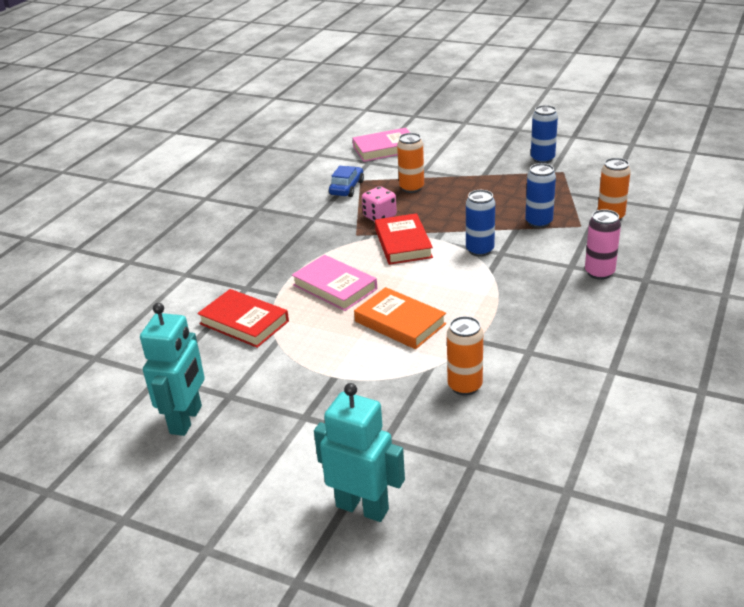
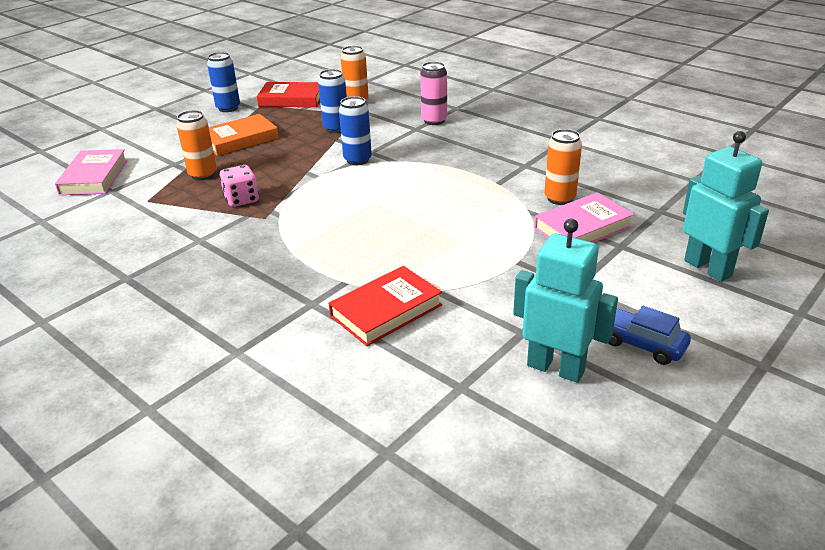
camera: 75 degrees left, 0 degrees up
(335, 287) = (359, 243): pink book -> pink book (583, 227)
(347, 188) = (154, 211): blue car -> blue car (642, 344)
(362, 507) = (708, 268): turquoise robot -> turquoise robot turned 105 degrees clockwise
(400, 323) = (448, 215): orange book -> orange book (240, 139)
(403, 243) = (309, 194): red book -> red book (291, 99)

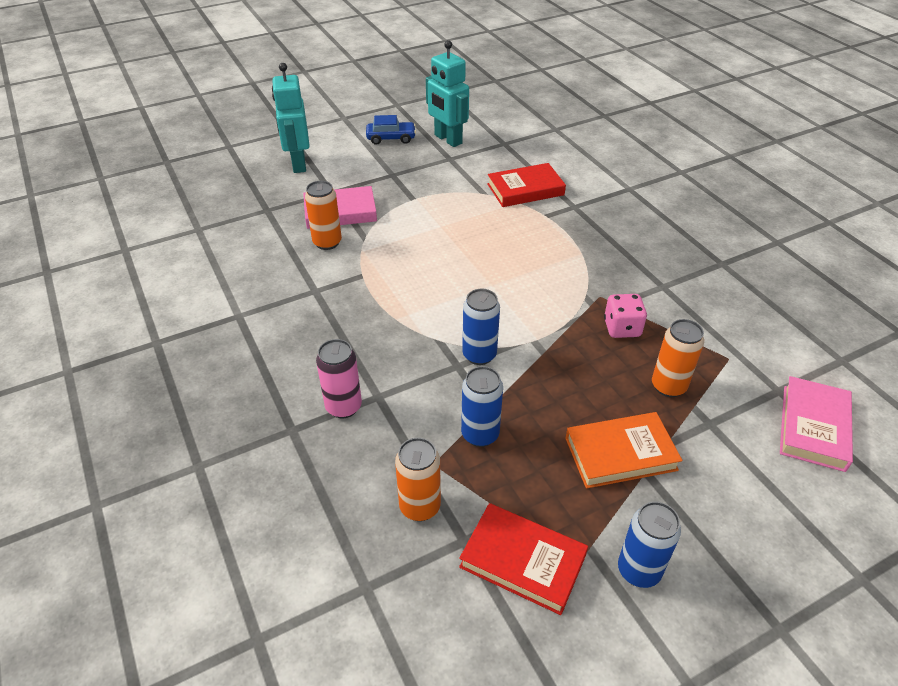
camera: 160 degrees left, 10 degrees up
(642, 344) = (391, 138): blue car -> blue car turned 60 degrees counterclockwise

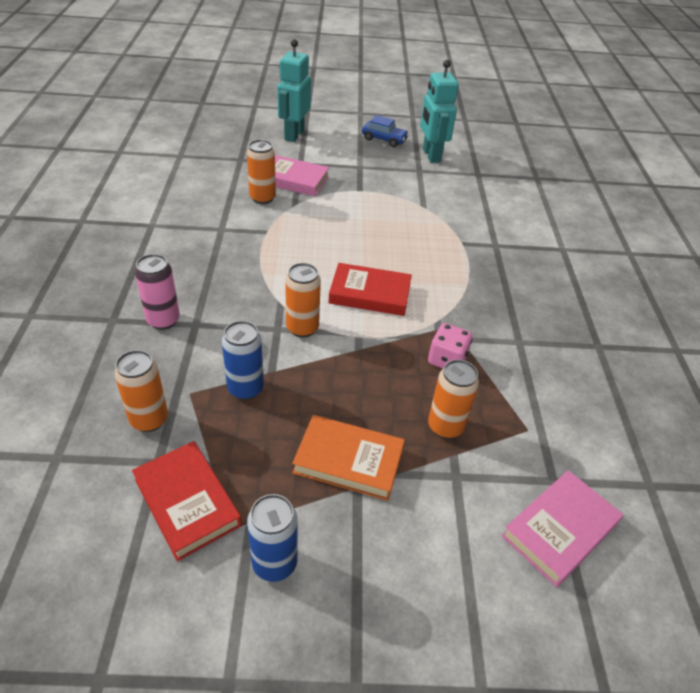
camera: 25 degrees right, 0 degrees up
(479, 355) = (302, 328): blue can -> orange can
(525, 189) = (463, 216): red book -> red book (370, 294)

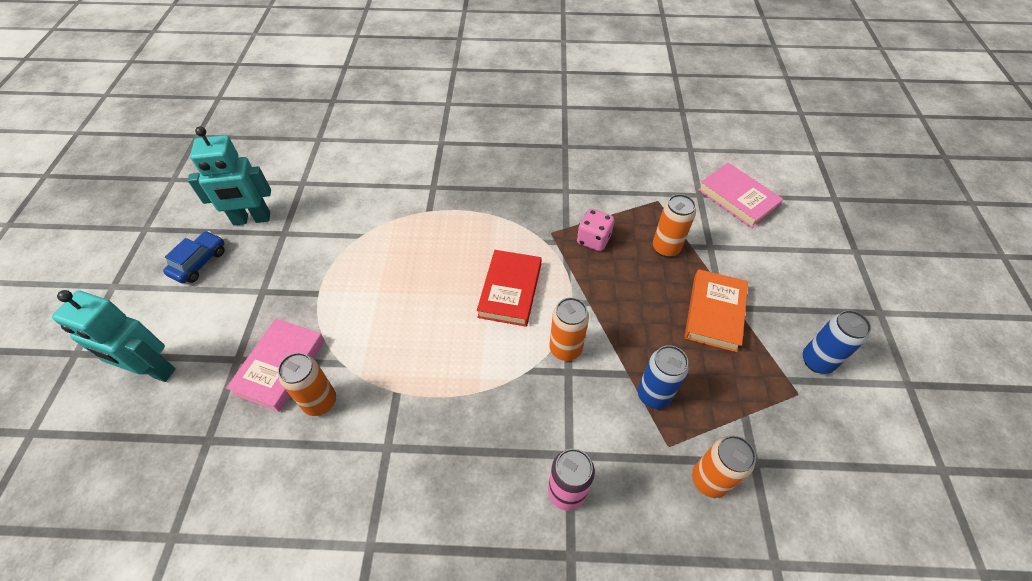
camera: 85 degrees left, 10 degrees up
(187, 502) = (787, 430): red book -> none

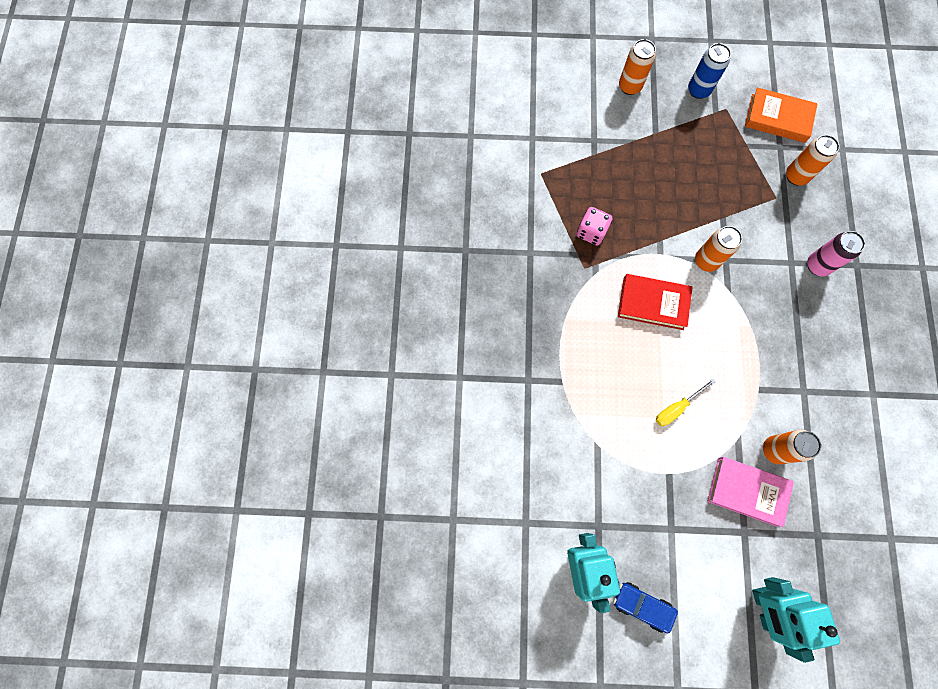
camera: 90 degrees left, 20 degrees up
(153, 370) = (763, 608): turquoise robot -> turquoise robot turned 150 degrees clockwise
(387, 305) = (676, 408): none -> yellow screwdriver
(653, 395) = (738, 202): blue can -> none
(666, 248) = (598, 174): orange can -> orange can (629, 86)
(714, 313) = (662, 149): orange book -> orange book (778, 118)
(737, 198) = (536, 108): pink book -> none

